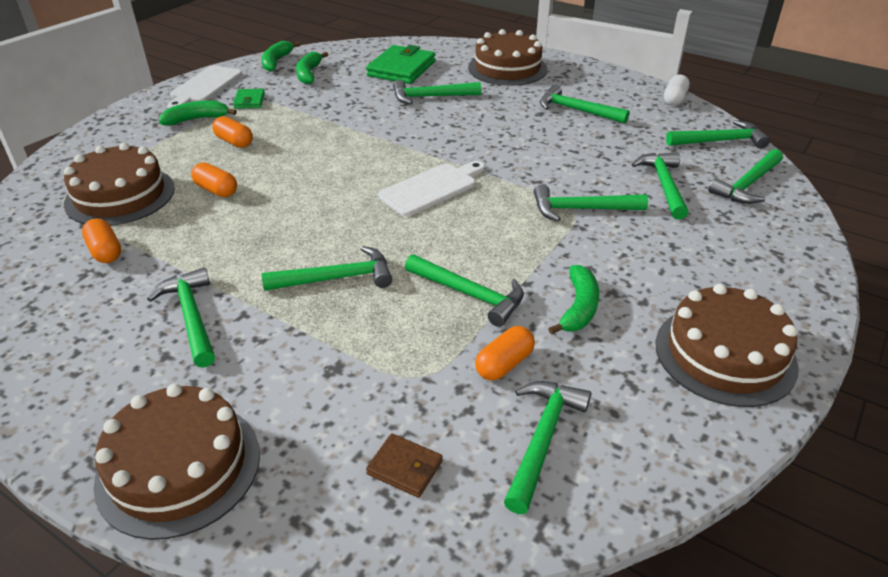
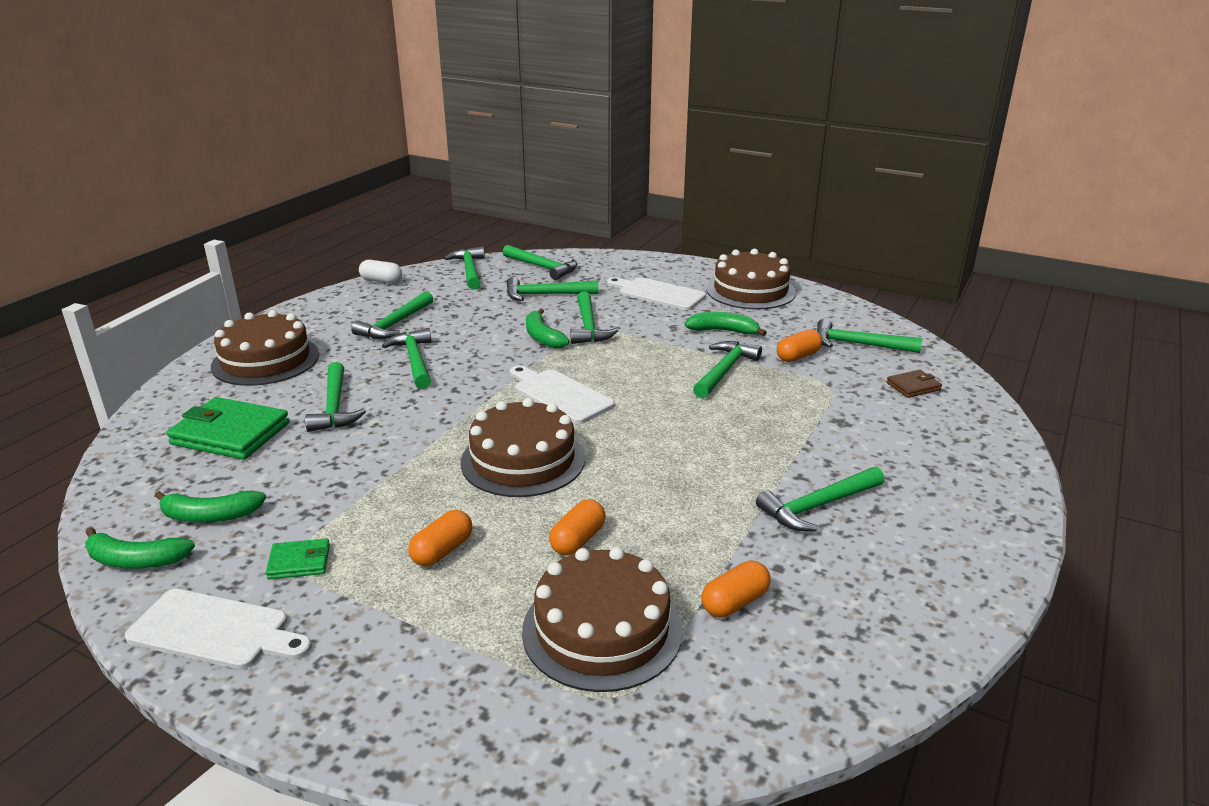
camera: 95 degrees left, 10 degrees down
(179, 467) = (981, 474): brown cake -> brown cake (523, 460)
(196, 119) = (356, 609): green banana -> green banana (542, 337)
(336, 278) = (726, 433): green hammer -> green hammer (414, 360)
(405, 467) = (913, 386): brown wallet -> brown wallet turned 45 degrees clockwise
(504, 364) = (798, 356): orange capsule -> orange capsule turned 75 degrees counterclockwise
(688, 265) = (658, 294): none -> white cutting board

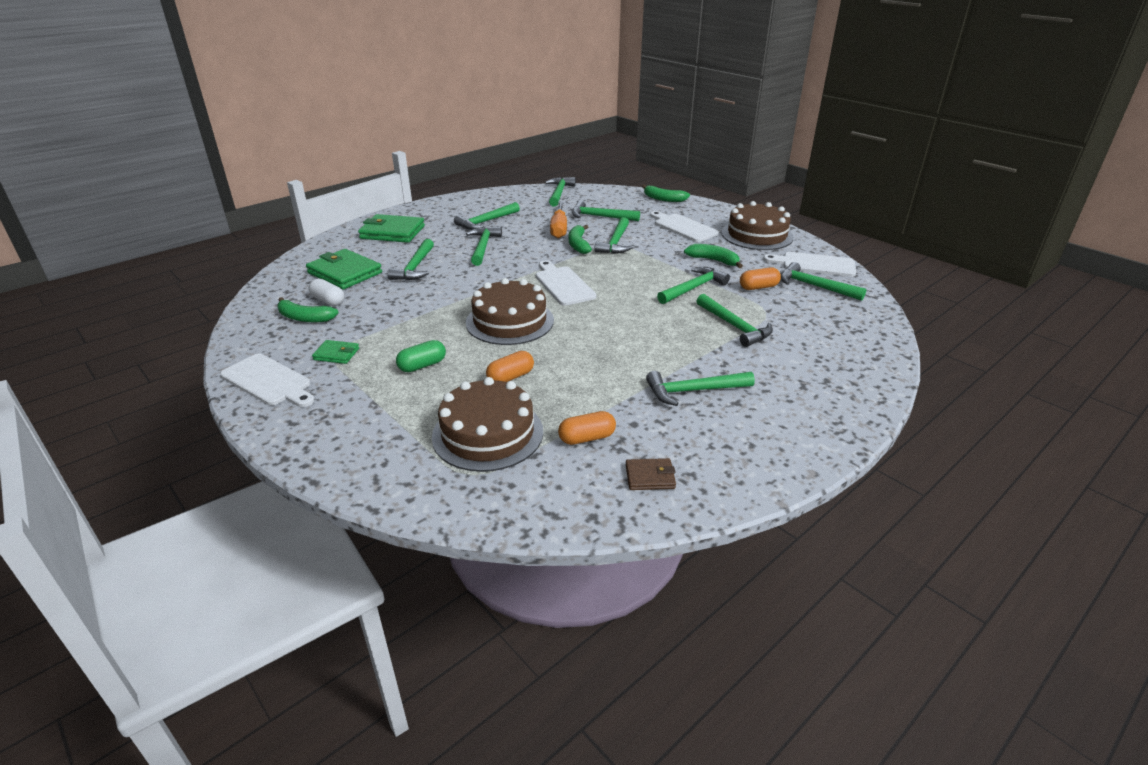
camera: 20 degrees right, 5 degrees up
(135, 560) = (251, 334): green banana -> green banana (663, 199)
(265, 360) = (392, 232): brown cake -> green wallet
(381, 281) = (496, 192): white capsule -> white capsule (328, 301)
(442, 551) = (422, 365): orange capsule -> green capsule
(502, 318) = (559, 228): none -> orange screwdriver
(542, 267) = (611, 198): green hammer -> green hammer (734, 326)
(839, 317) = (814, 264): none -> white cutting board
(913, 386) = (836, 324): brown wallet -> brown wallet (650, 477)

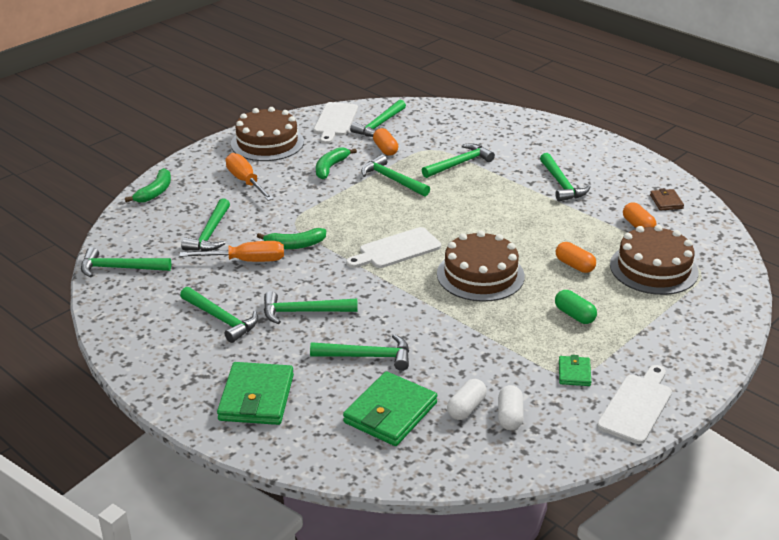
camera: 95 degrees left, 0 degrees up
(304, 318) = (510, 416): green banana -> white capsule
(615, 242) = (288, 222): green hammer -> none
(683, 227) = (245, 181): white cutting board -> orange screwdriver

